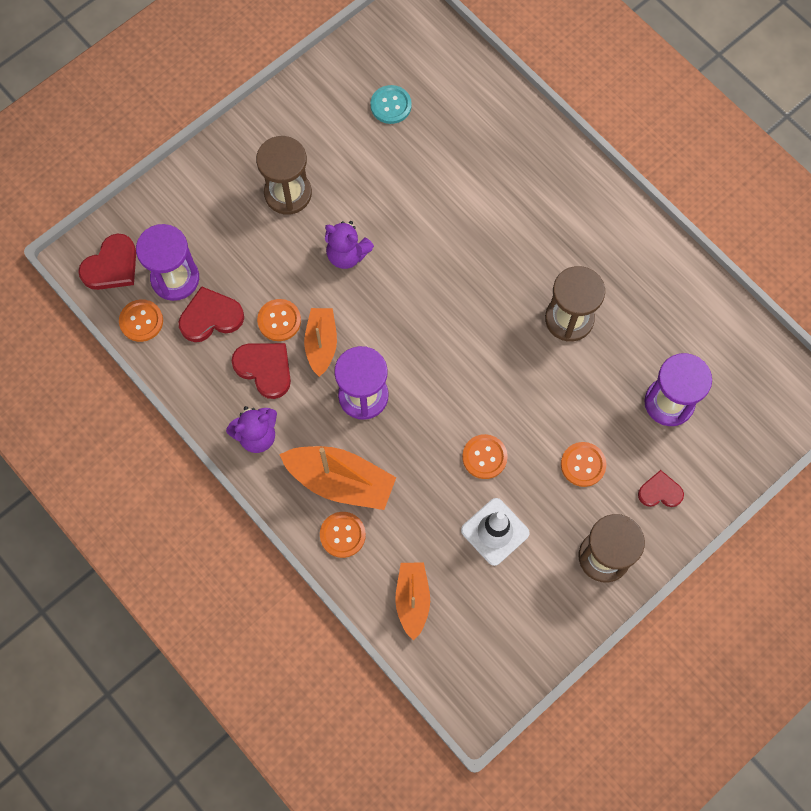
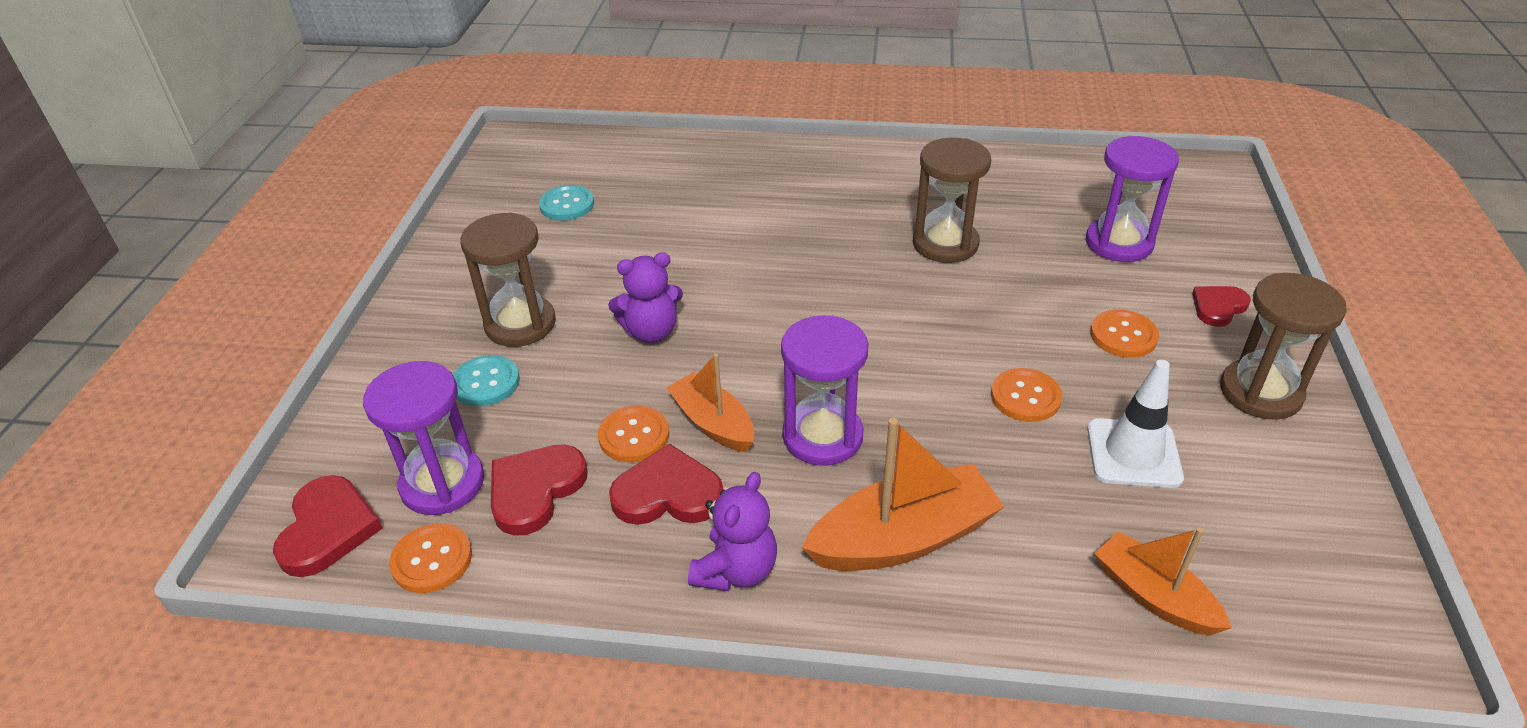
camera: 40 degrees left, 30 degrees down
(240, 225) = (486, 382): none -> turquoise button
(342, 535) = (980, 594): orange button -> none

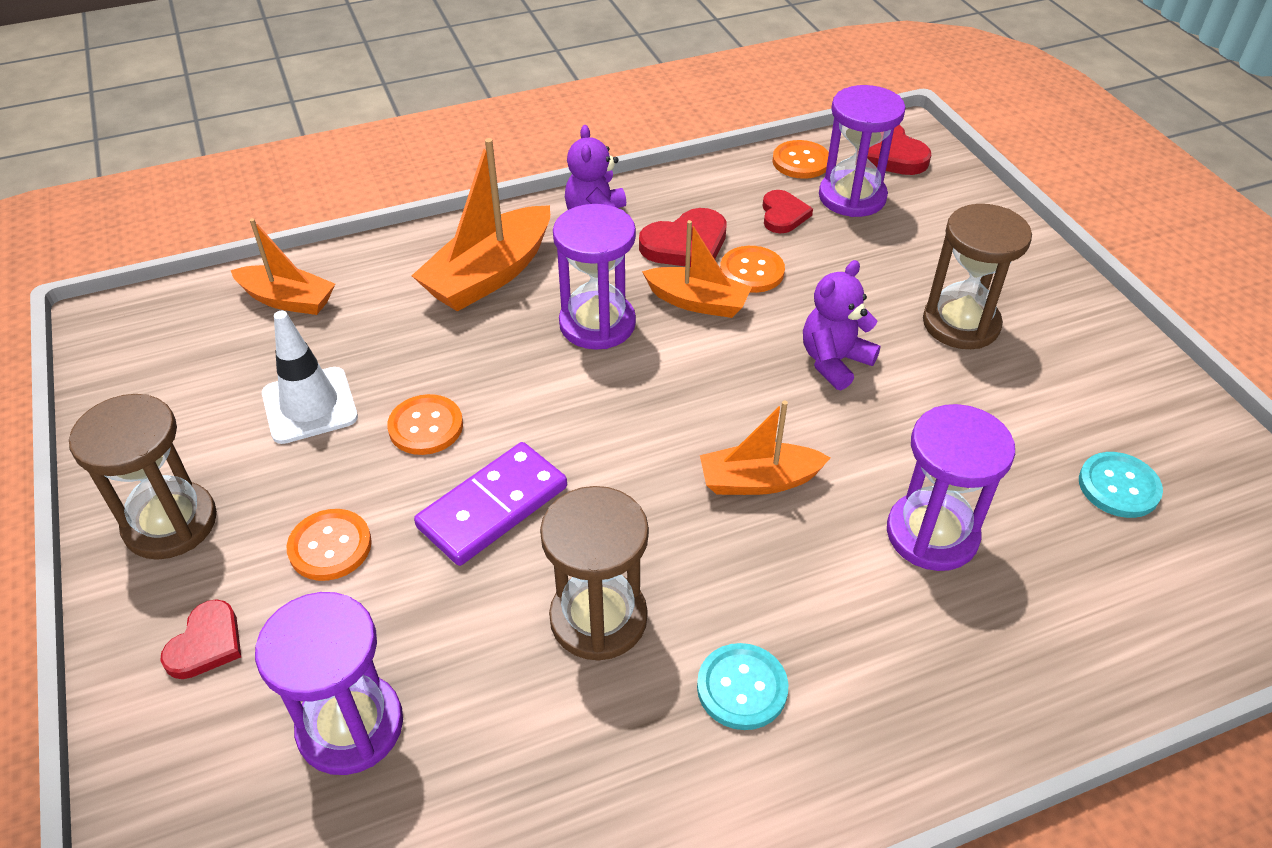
camera: 150 degrees right, 5 degrees up
(486, 382) = (918, 267): turquoise button -> turquoise button (742, 688)
(535, 490) = (783, 215): red heart -> red heart, size x0.66
(706, 219) = (932, 534): none -> purple hourglass
(786, 277) = (758, 481): none -> orange boat
(989, 321) = (493, 507): none -> purple domino

